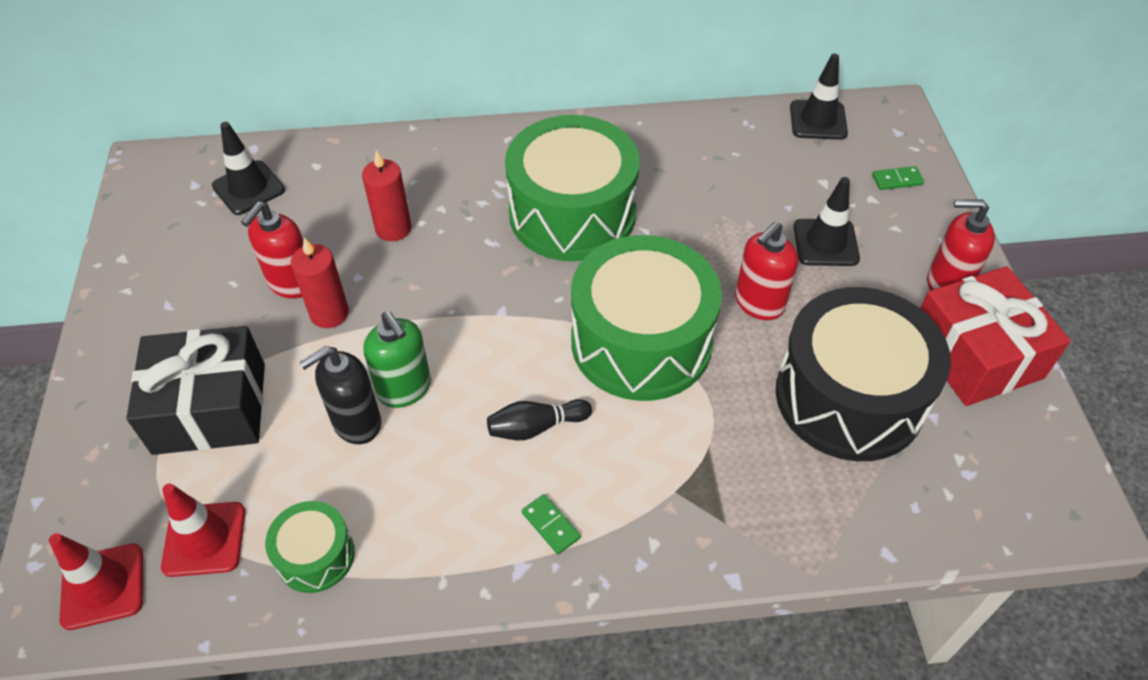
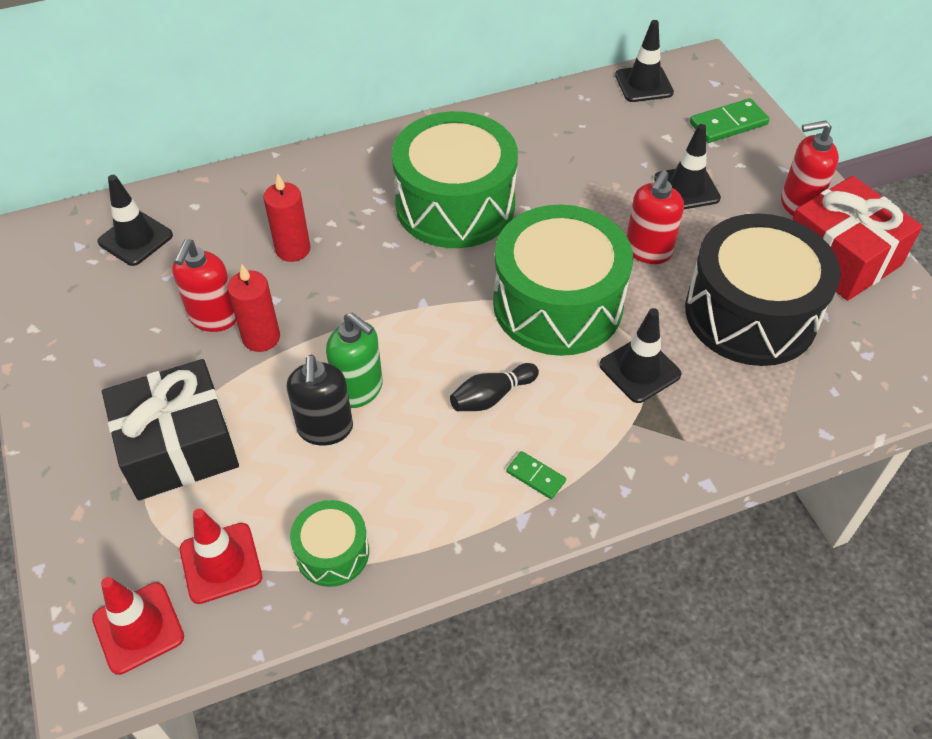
camera: 15 degrees left, 0 degrees up
(356, 423) = (325, 429): black soap dispenser -> black soap dispenser turned 45 degrees counterclockwise
(703, 433) = (639, 370): none -> black traffic cone
(897, 180) = (728, 124): green domino -> green domino, size x1.73

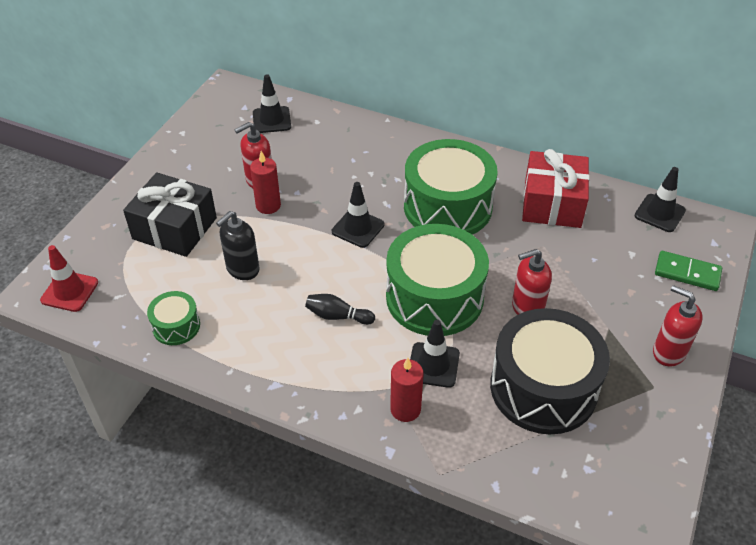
camera: 45 degrees right, 5 degrees down
(221, 563) = (129, 292): red traffic cone -> none
(293, 249) = (335, 173): red candle -> red candle (405, 409)
(359, 389) = (280, 263): green soap dispenser -> none
(535, 476) = (307, 371): green domino -> none
(686, 188) = (602, 291): black traffic cone -> black traffic cone (358, 228)
(841, 257) = (653, 403): red gift -> red gift (552, 203)

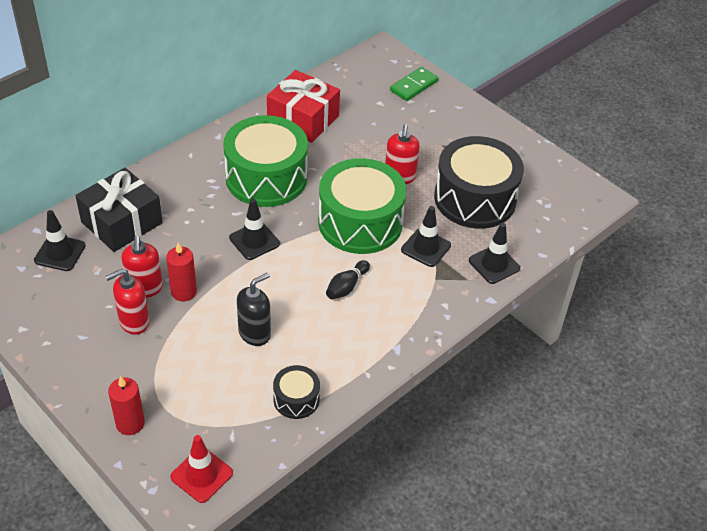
camera: 70 degrees left, 0 degrees up
(175, 228) = (167, 370): black gift -> black gift (122, 222)
(176, 326) = (296, 399): green drum -> black drum
(242, 269) = (255, 333): black soap dispenser -> black soap dispenser turned 105 degrees counterclockwise
(405, 409) = (458, 278): red candle -> red candle (130, 423)
(659, 213) = (350, 71): black traffic cone -> black traffic cone (494, 264)
(668, 352) = (475, 127): red soap dispenser -> red soap dispenser (134, 322)

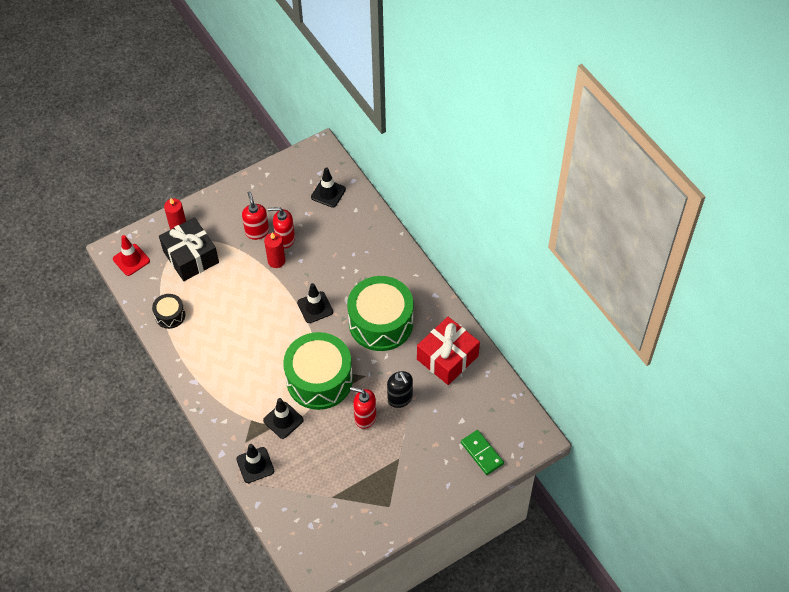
camera: 105 degrees right, 10 degrees up
(122, 222) = (350, 228): black gift -> black gift (191, 257)
(255, 333) = (229, 298): black soap dispenser -> black soap dispenser (400, 398)
(346, 287) = (257, 359): black bowling pin -> none
(475, 198) = (329, 469): black drum -> none

